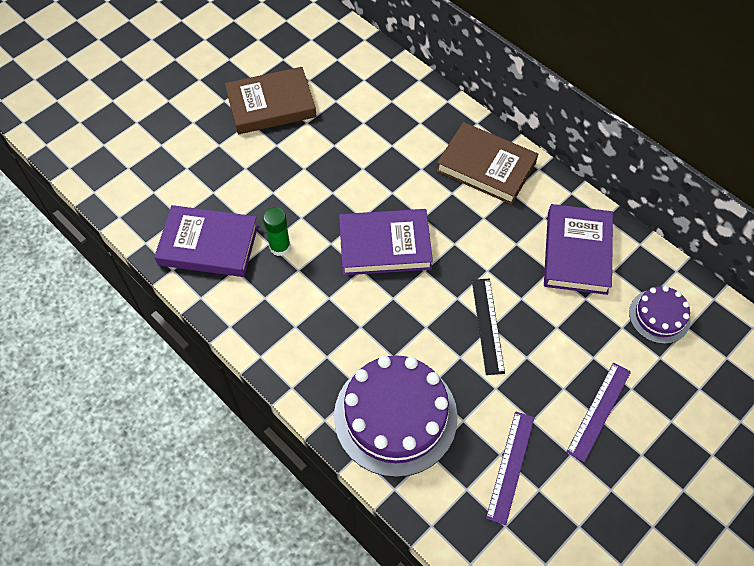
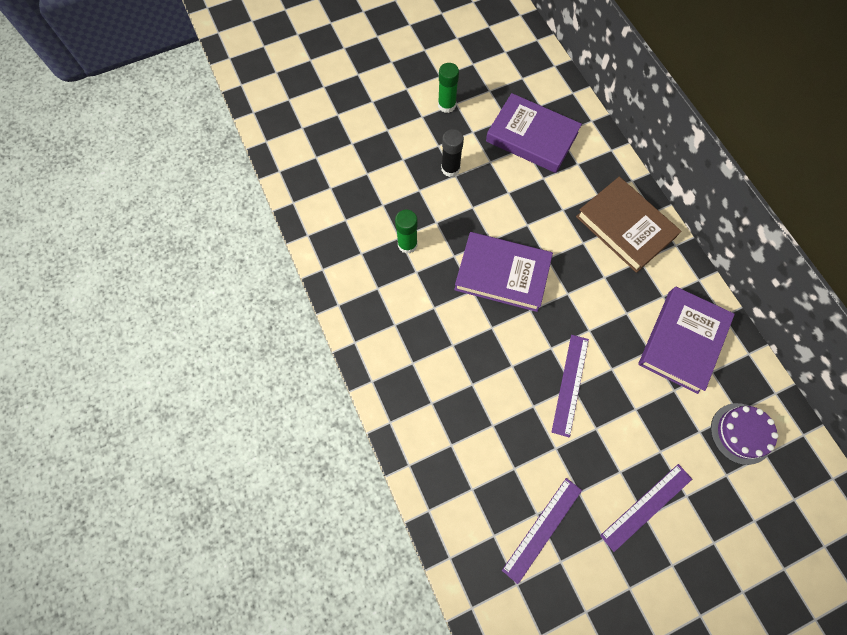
camera: 20 degrees right, 10 degrees up
(208, 245) = (346, 222): purple book -> purple book (532, 137)
(271, 105) = (447, 105): brown book -> green glue stick
(297, 163) = (450, 168): none -> black glue stick
(395, 416) = (454, 441): purple cake -> none
(487, 325) = (570, 384): black ruler -> purple ruler

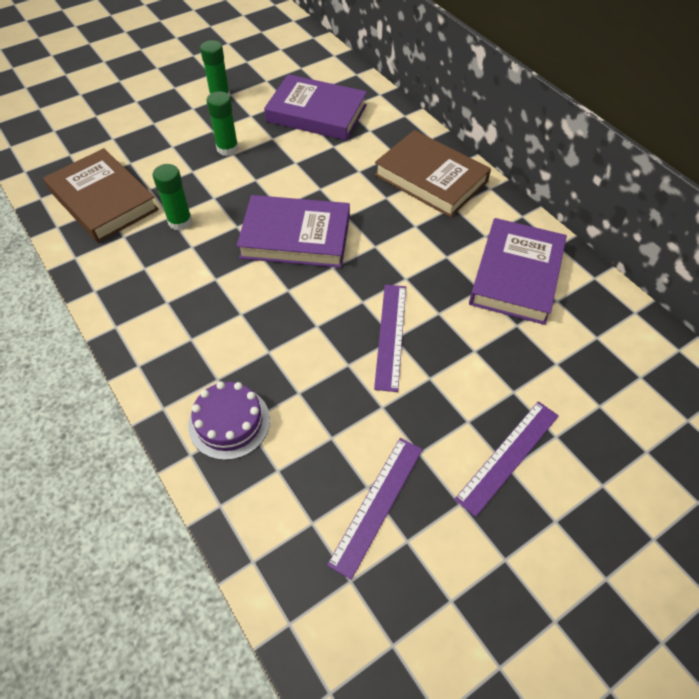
camera: 10 degrees left, 15 degrees down
(344, 212) = (103, 200): none -> brown book
(450, 168) = (227, 148): black glue stick -> green glue stick
(741, 433) = (606, 358): purple cake -> purple cake (229, 422)

